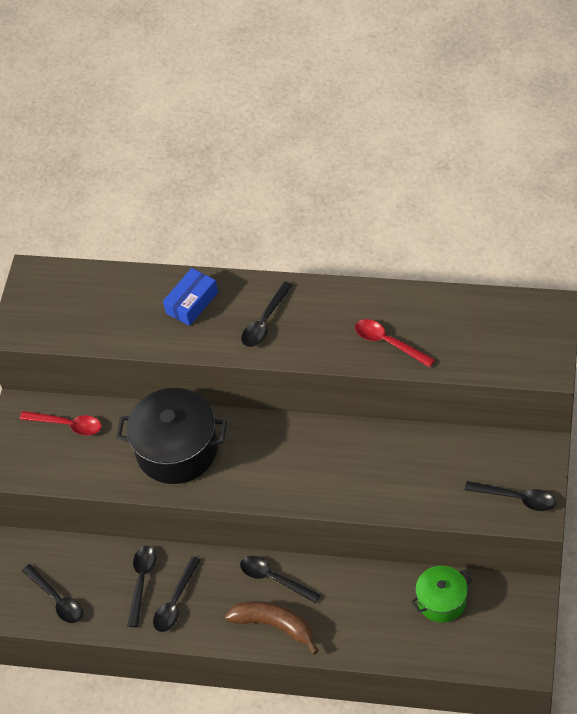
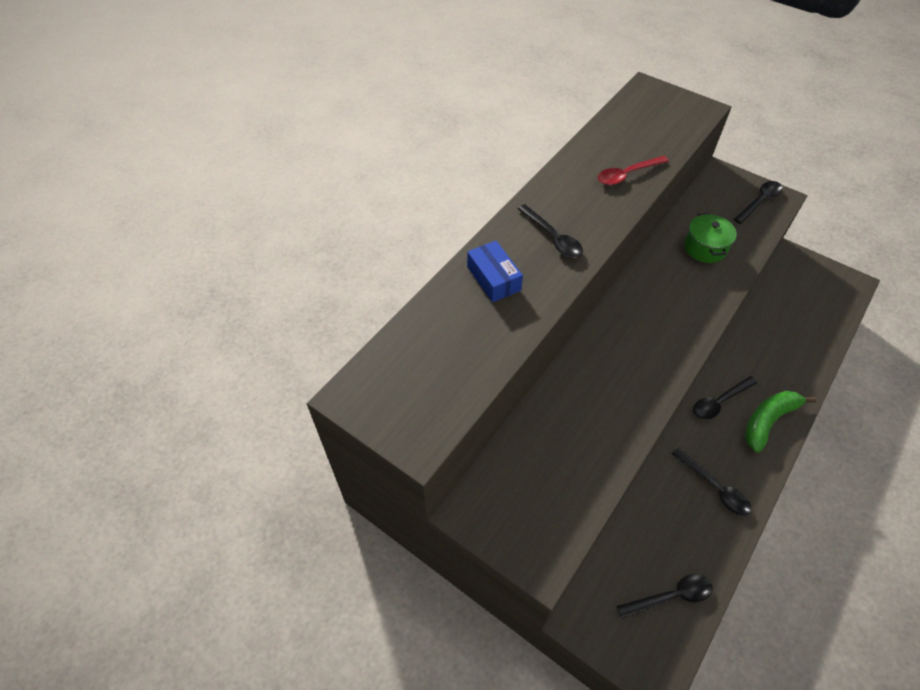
camera: 70 degrees left, 0 degrees up
(67, 425) = (518, 473): red spoon -> none
(142, 582) = (680, 507): black spoon -> none
(177, 450) = (603, 390): black pot -> none
(275, 625) = (768, 421): brown banana -> green banana
(442, 601) = (782, 306): green pot -> green pot (705, 248)

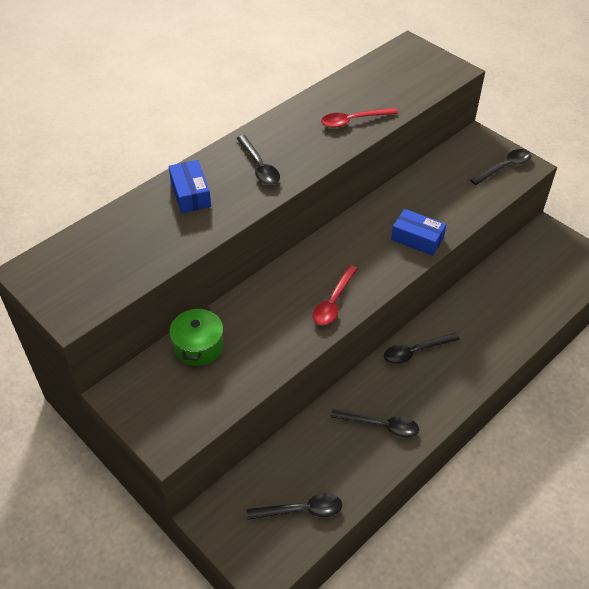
camera: 10 degrees right, 5 degrees down
(652, 370) = (333, 302): none -> red spoon
(705, 248) = (430, 202): green pot -> green pot (198, 346)
(707, 289) = (417, 239): none -> blue box
(714, 487) = (380, 425): black spoon -> black spoon turned 45 degrees counterclockwise
(768, 421) = (457, 375): green banana -> none

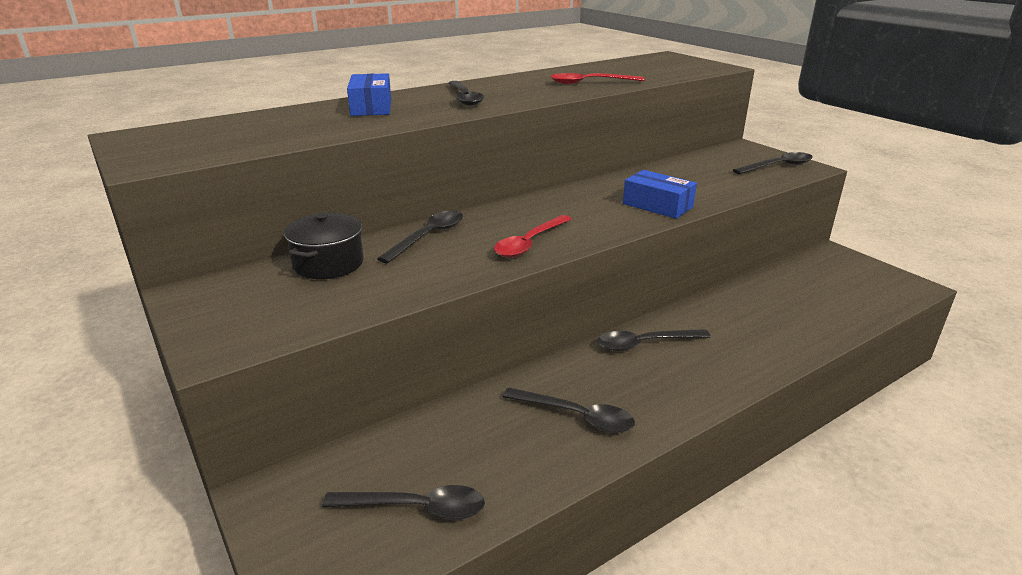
camera: 10 degrees right, 20 degrees down
(198, 346) = (328, 264): green pot -> black pot
(258, 303) = (428, 236): none -> black spoon

